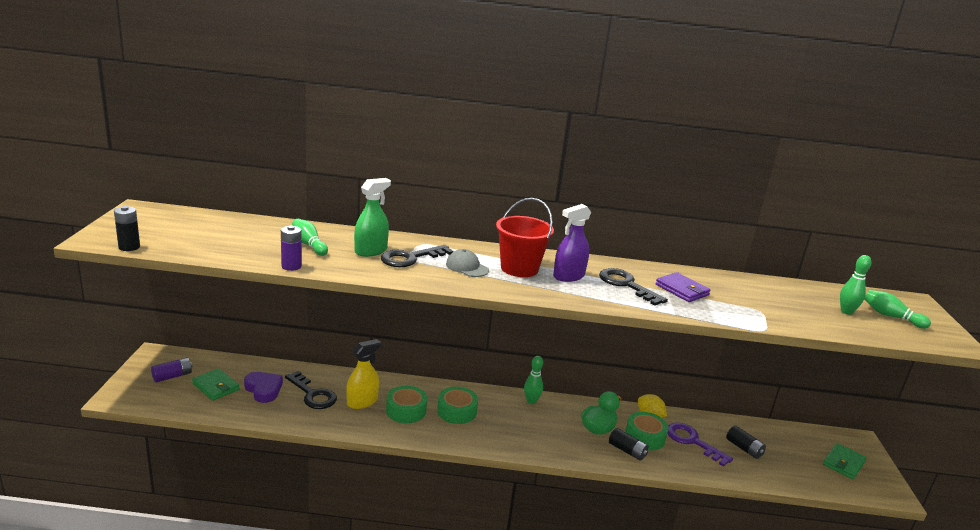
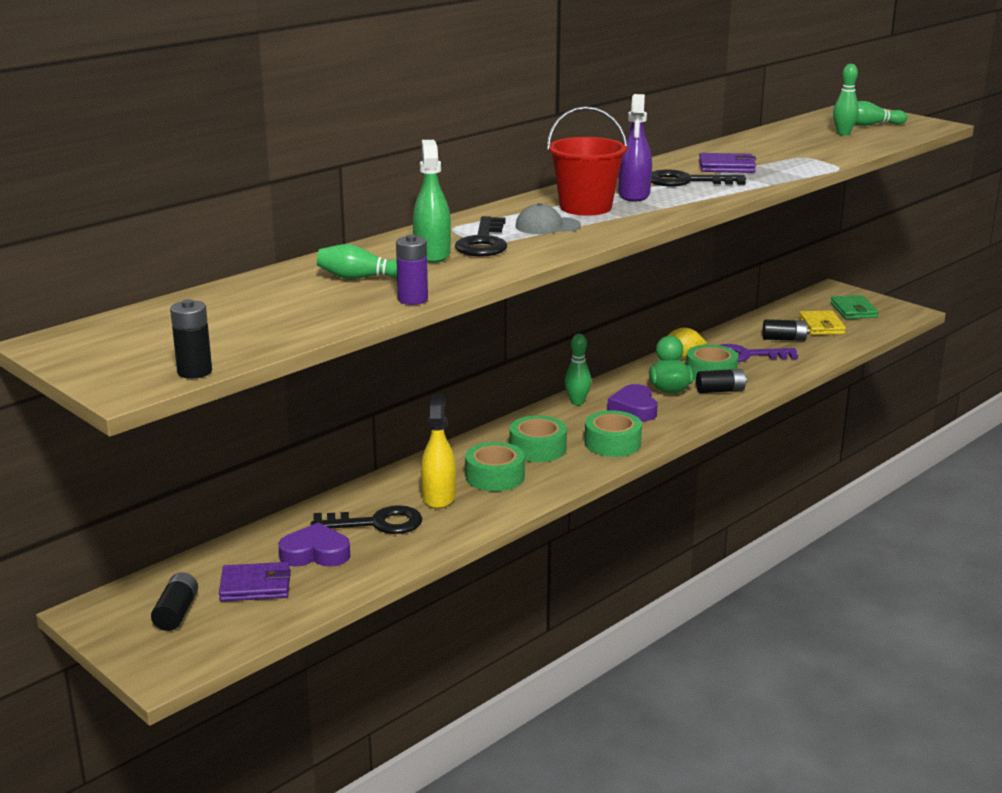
camera: 45 degrees left, 0 degrees up
(172, 376) = (176, 613): purple battery -> black battery
(216, 387) = (255, 586): green wallet -> purple wallet
(498, 436) = (612, 443): none -> green tape
(553, 426) = (634, 408): none -> purple heart
(792, 458) = (821, 326): none -> yellow wallet

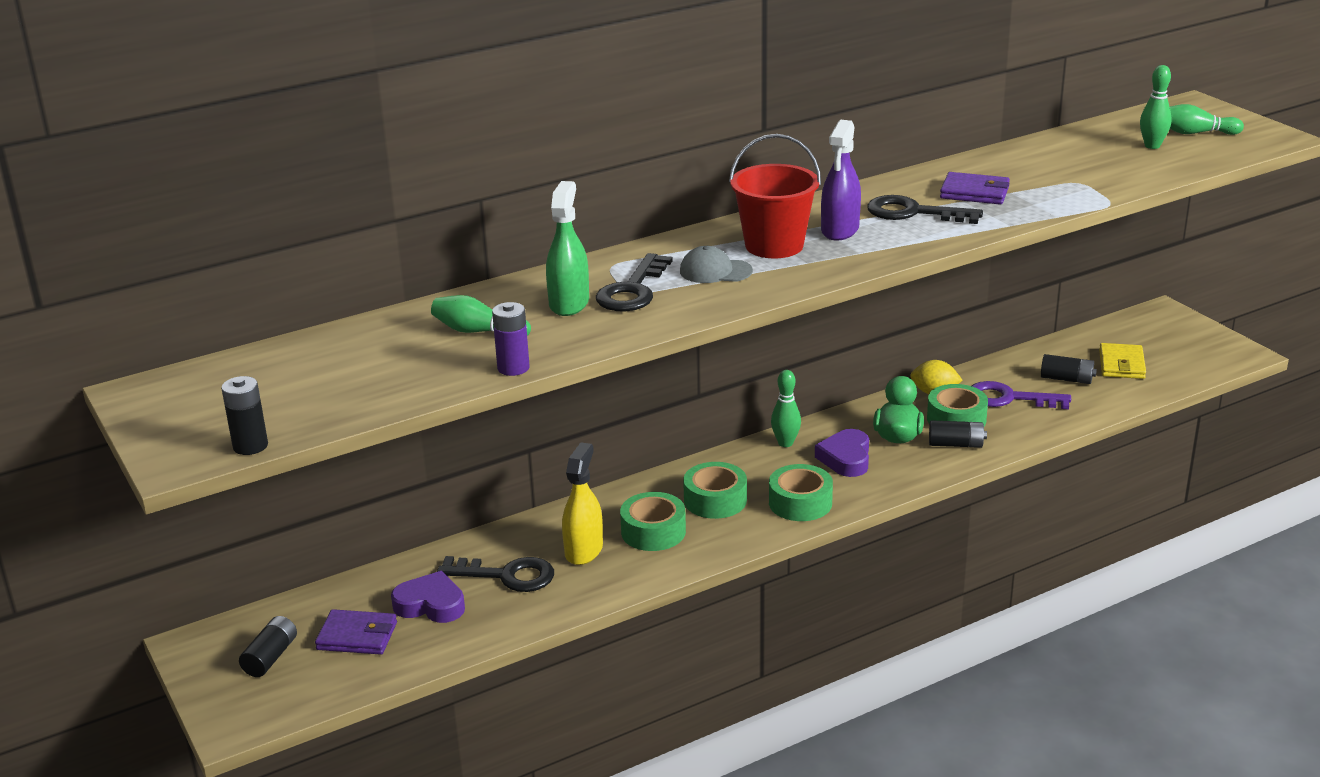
camera: 15 degrees right, 5 degrees up
(853, 310) = (1172, 345): green wallet -> none

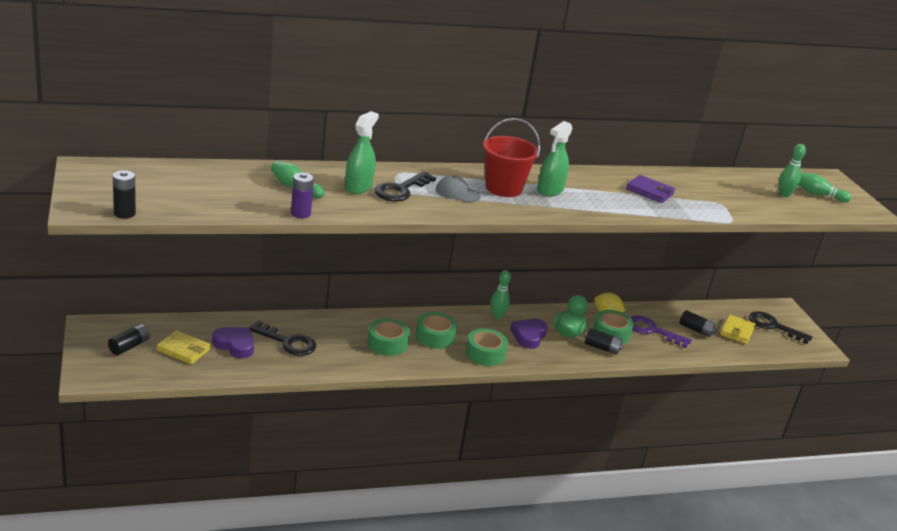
camera: 10 degrees right, 0 degrees up
(357, 636) = (183, 350): purple wallet -> yellow wallet
(583, 550) = (340, 341): yellow spray bottle -> none
(840, 230) = (550, 190): purple spray bottle -> green spray bottle
(913, 213) = (603, 193): black key -> black key (773, 326)

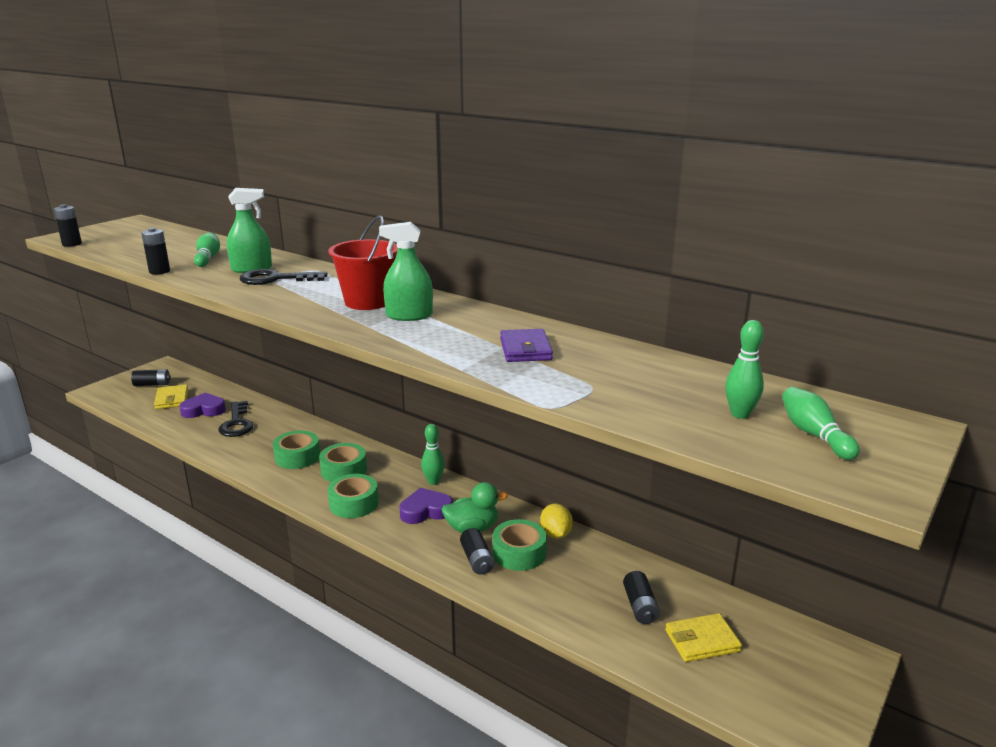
camera: 55 degrees right, 5 degrees down
(235, 345) = (204, 410): purple heart -> purple heart turned 90 degrees counterclockwise
(300, 213) = (159, 271): purple battery -> black battery
(457, 193) = (315, 293): grey cap -> none
(652, 331) = (576, 576): purple key -> none
(773, 326) = (782, 668): black key -> none

